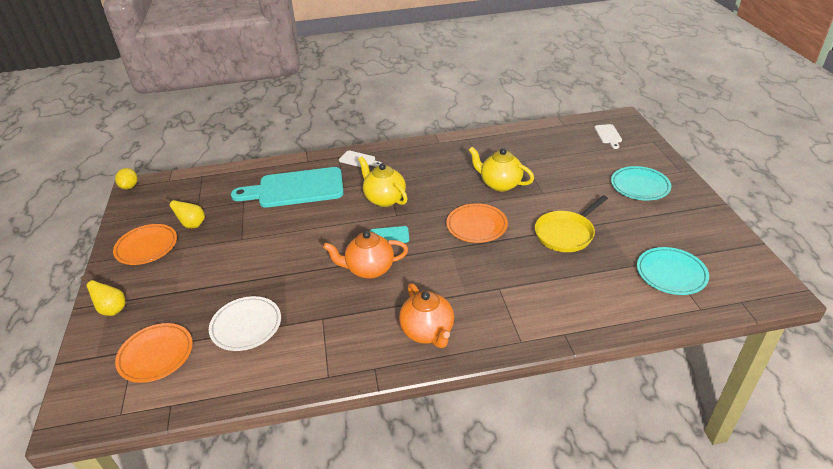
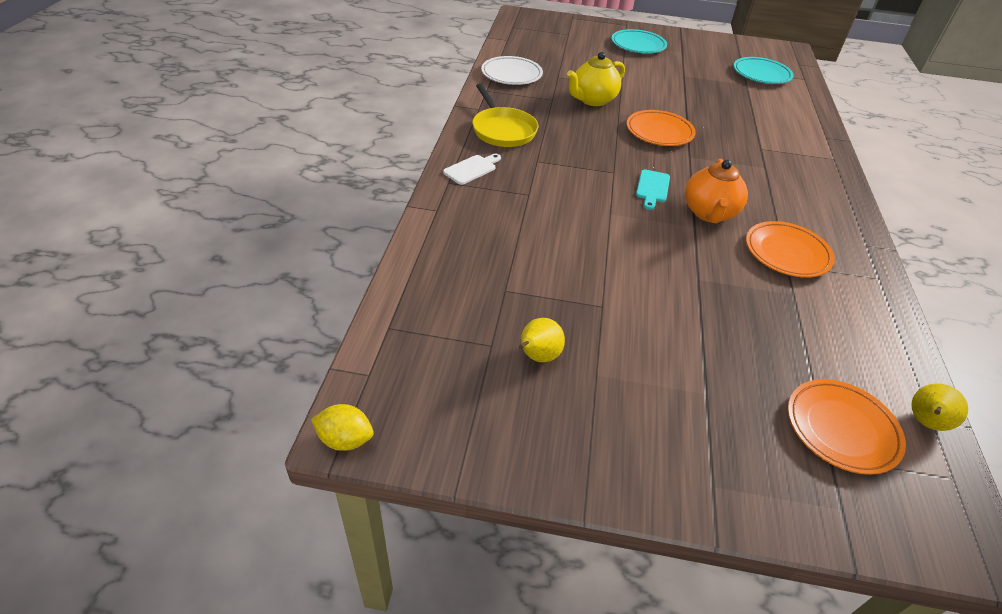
camera: 75 degrees left, 5 degrees up
(112, 310) = (733, 482): yellow pear -> yellow pear (924, 422)
(147, 247) = (574, 423): orange plate -> orange plate (787, 253)
(246, 326) = (792, 329): white plate -> white plate (511, 74)
(295, 189) = (504, 234): turquoise cutting board -> none
(384, 199) = (576, 172): yellow teapot -> none
(428, 332) = (817, 202): orange teapot -> none
(566, 233) = (692, 95): yellow pan -> yellow pan (502, 130)
(608, 135) = (545, 29): white cutting board -> none

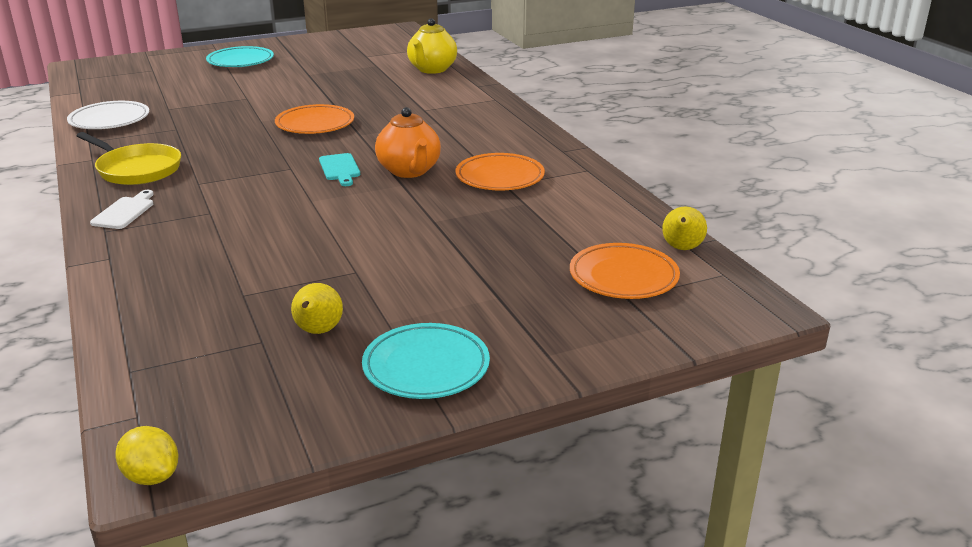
camera: 30 degrees left, 15 degrees down
(345, 439) = (152, 476): yellow lemon -> yellow lemon turned 60 degrees clockwise
(592, 100) = (223, 118): yellow teapot -> yellow teapot (432, 69)
(761, 74) = (385, 54): turquoise plate -> turquoise plate (426, 367)

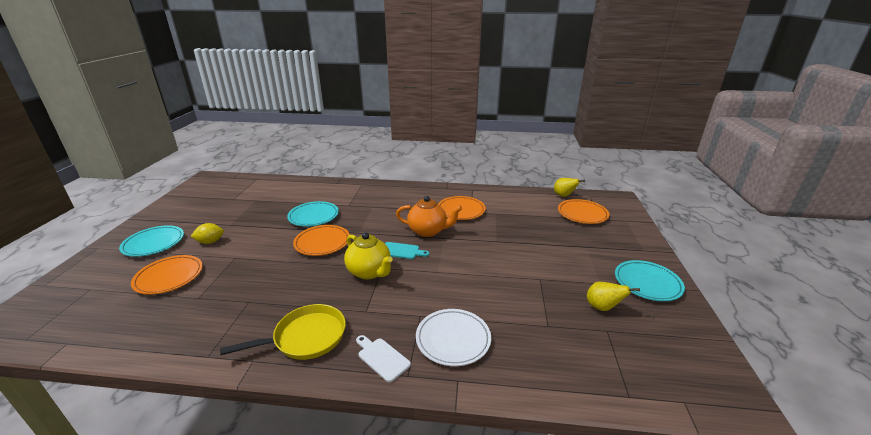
camera: 60 degrees left, 0 degrees up
(109, 120) = (175, 335): white plate -> white plate (453, 339)
(152, 476) = (749, 406): yellow lemon -> yellow lemon (210, 242)
(190, 87) = (169, 277): none -> orange plate
(371, 102) = (313, 216): none -> turquoise plate
(432, 69) = (292, 187): yellow teapot -> yellow teapot (370, 272)

